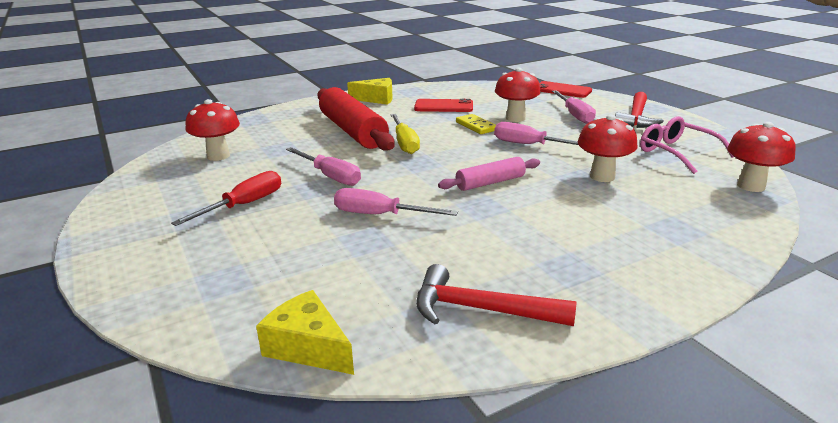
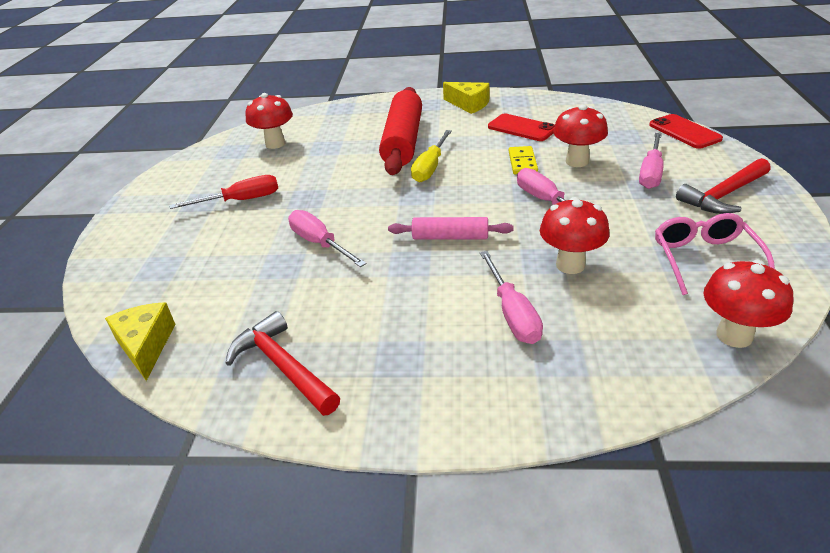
camera: 35 degrees right, 10 degrees up
(330, 176) = (329, 189): pink screwdriver -> pink screwdriver (512, 313)

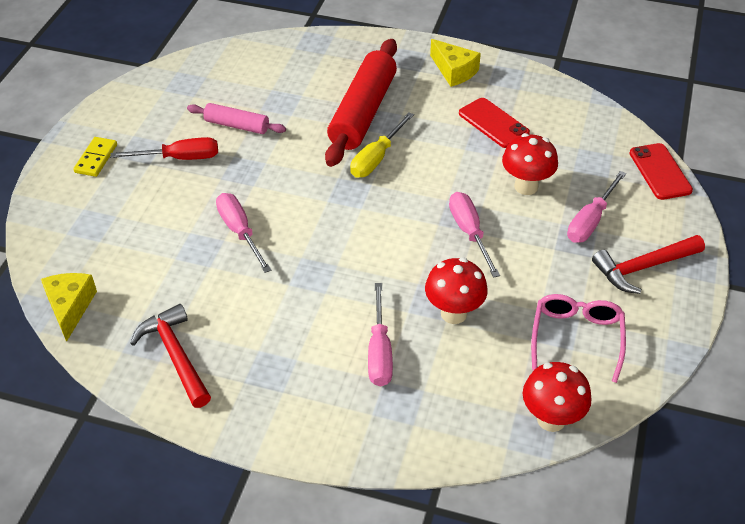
camera: 10 degrees right, 10 degrees up
(275, 144) = (231, 83): red mushroom -> none
(450, 237) = (360, 254): pink rolling pin -> pink rolling pin (237, 125)
(522, 162) = (471, 174): yellow domino -> yellow domino (96, 158)

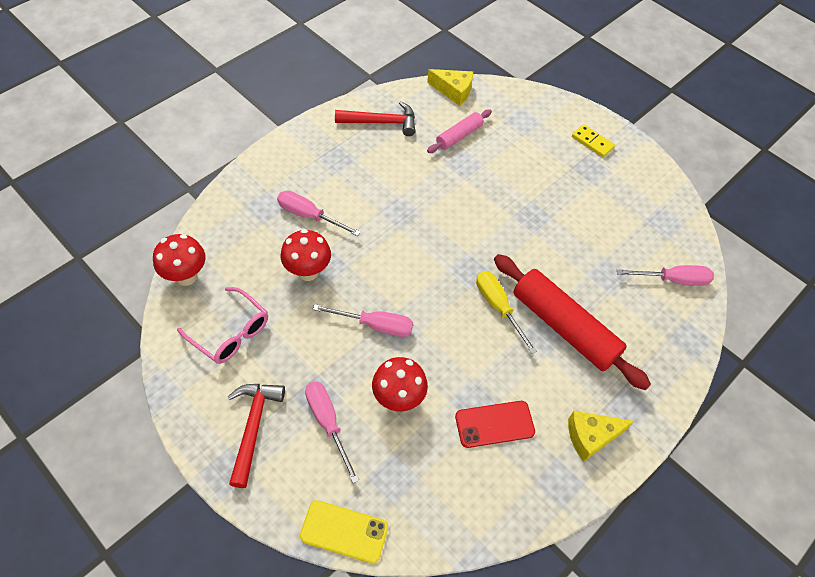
camera: 115 degrees right, 10 degrees up
(179, 158) = (568, 186): red screwdriver -> none
(237, 125) = (590, 234): pink rolling pin -> pink rolling pin (459, 136)
(240, 232) = (467, 190): pink screwdriver -> pink screwdriver (672, 280)
(660, 172) = (344, 531): red phone -> yellow phone

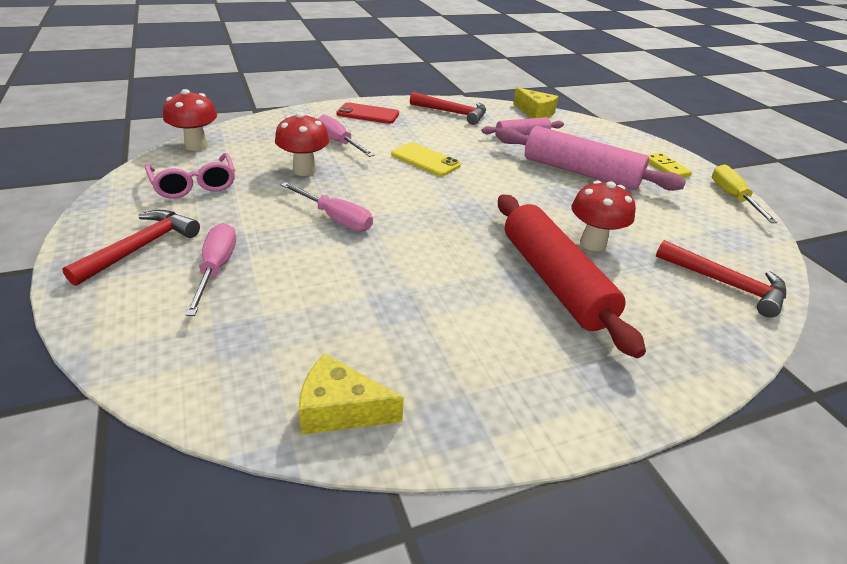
camera: 25 degrees right, 20 degrees down
(344, 531) = (136, 362): yellow phone -> yellow phone (425, 160)
(398, 398) = (310, 275): red mushroom -> red mushroom (593, 243)
(494, 424) = (405, 333): red phone -> red phone (368, 114)
(498, 307) = (482, 244): yellow screwdriver -> yellow screwdriver (732, 197)
(529, 178) = (580, 172): none -> pink rolling pin
(591, 436) = (531, 390): yellow cheese -> yellow cheese (340, 410)
(672, 280) = (726, 284): pink screwdriver -> red hammer

